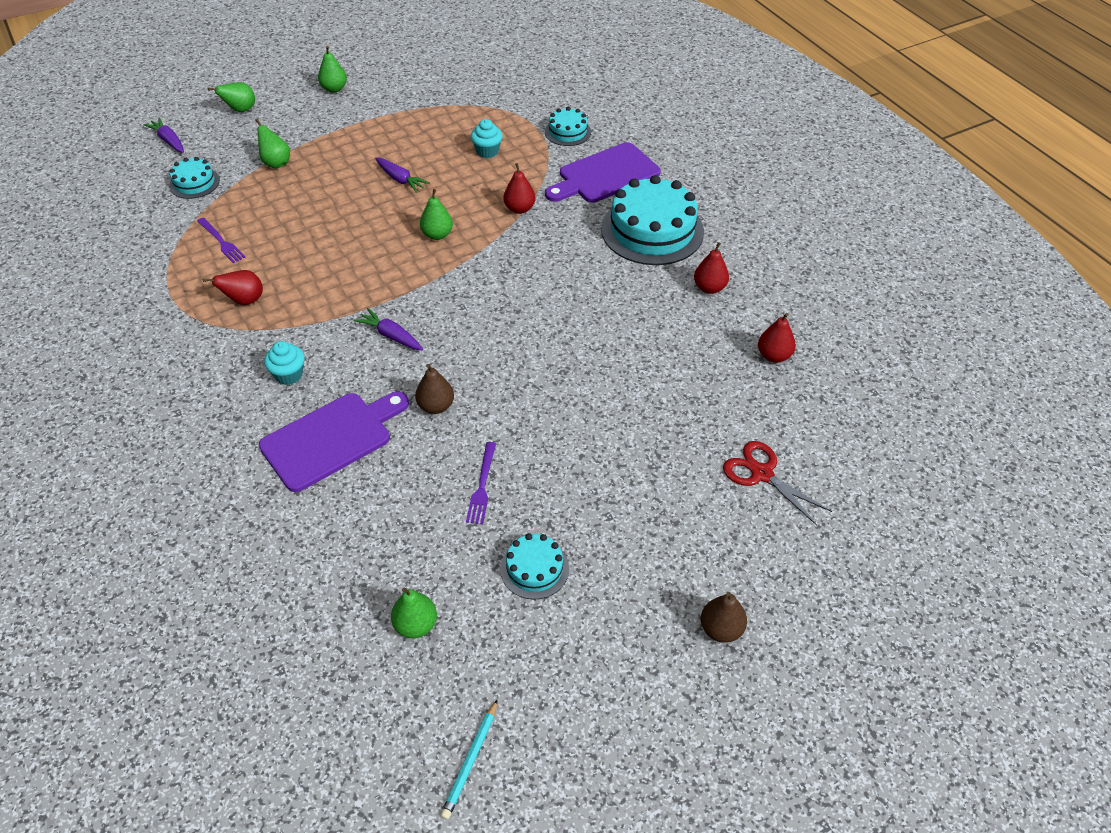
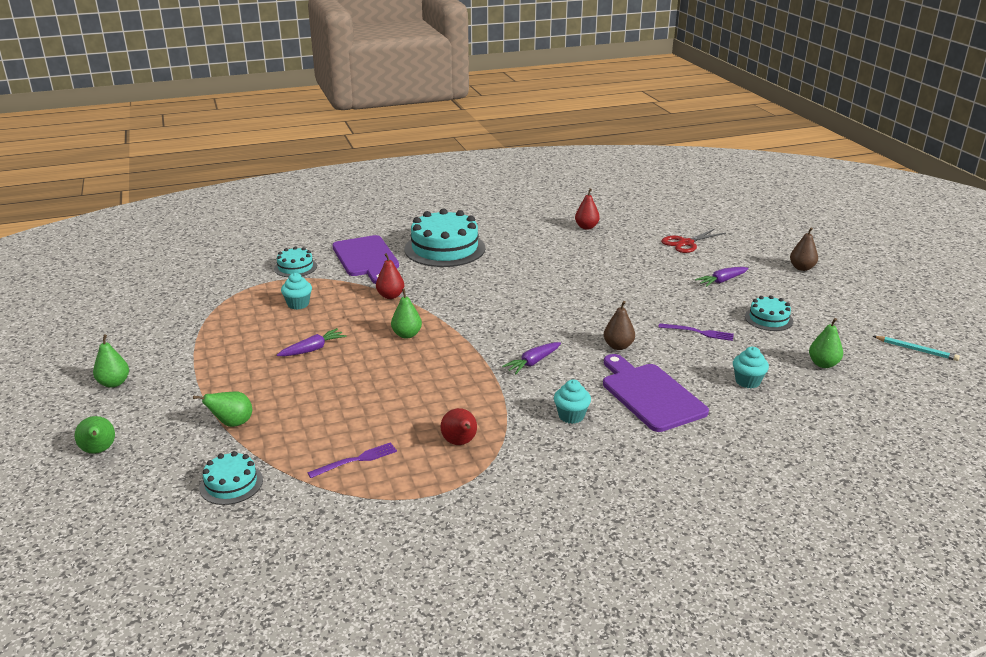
camera: 80 degrees left, 20 degrees down
(169, 141) = (121, 509): purple carrot -> purple carrot (721, 281)
(365, 534) = (747, 381): none -> turquoise cupcake
(709, 288) = (516, 237): red pear -> none

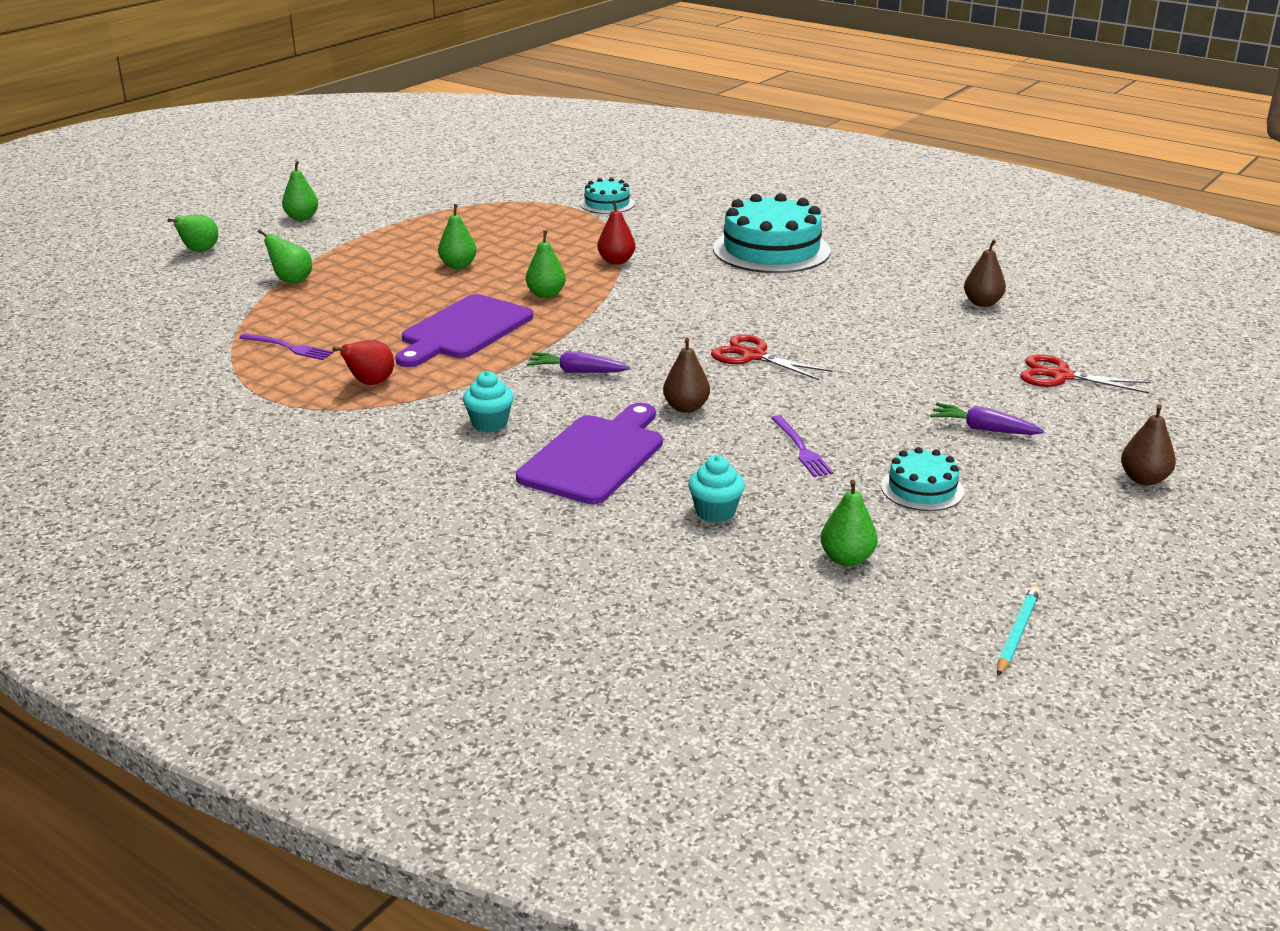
camera: 55 degrees right, 0 degrees up
(231, 484) = (201, 312): turquoise cake -> none
(298, 304) = (534, 230): turquoise cupcake -> none
(313, 349) = (458, 266): purple carrot -> green pear
(366, 258) = (680, 224): purple cutting board -> purple cutting board (463, 330)
(576, 304) = (753, 356): none -> red scissors
(586, 227) = (982, 303): red pear -> brown pear
(916, 350) = (1016, 633): turquoise pencil -> turquoise pencil turned 150 degrees counterclockwise

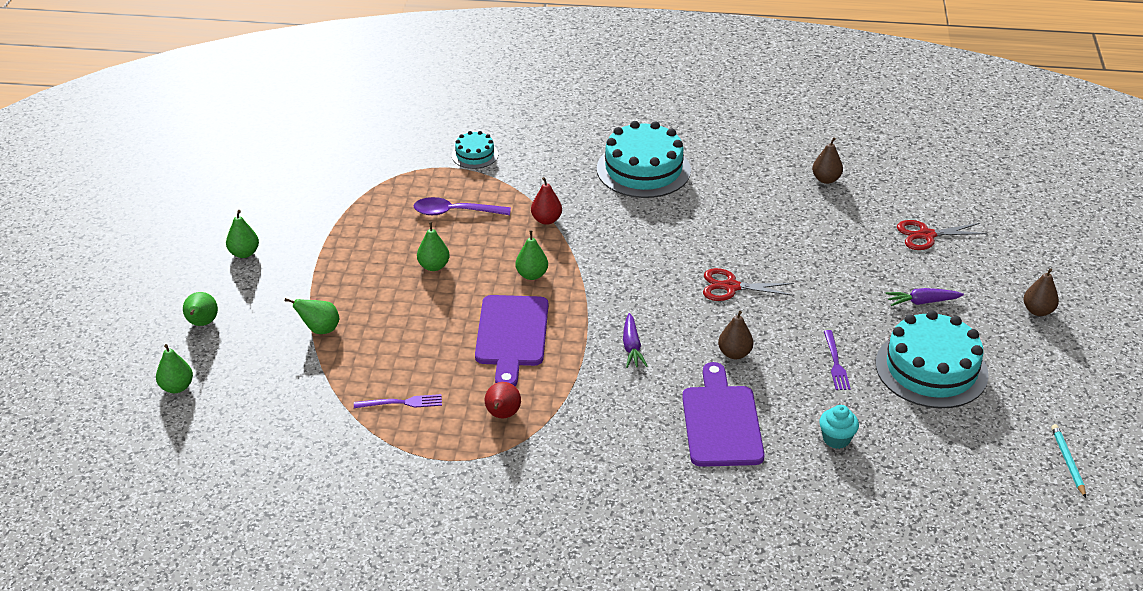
camera: 30 degrees left, 10 degrees up
(489, 424) = (625, 420): turquoise cupcake -> none
(532, 236) = (455, 212): none -> purple spoon
(576, 372) = (632, 347): purple carrot -> purple carrot turned 75 degrees counterclockwise
(801, 448) = (835, 362): purple fork -> purple fork turned 45 degrees clockwise
(847, 559) = (939, 445): green pear -> green pear (177, 387)
(922, 489) = (931, 369): turquoise cake -> turquoise cake, size x1.99

